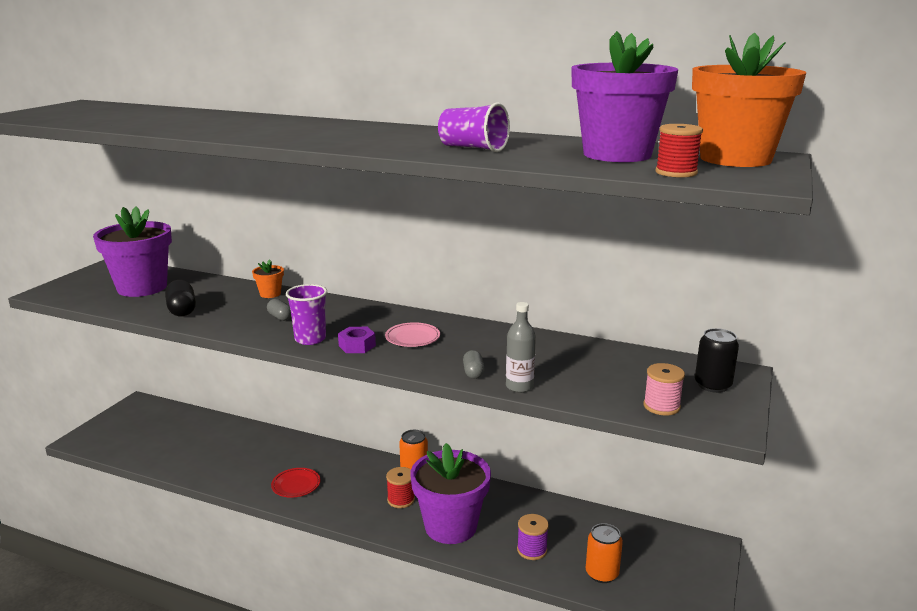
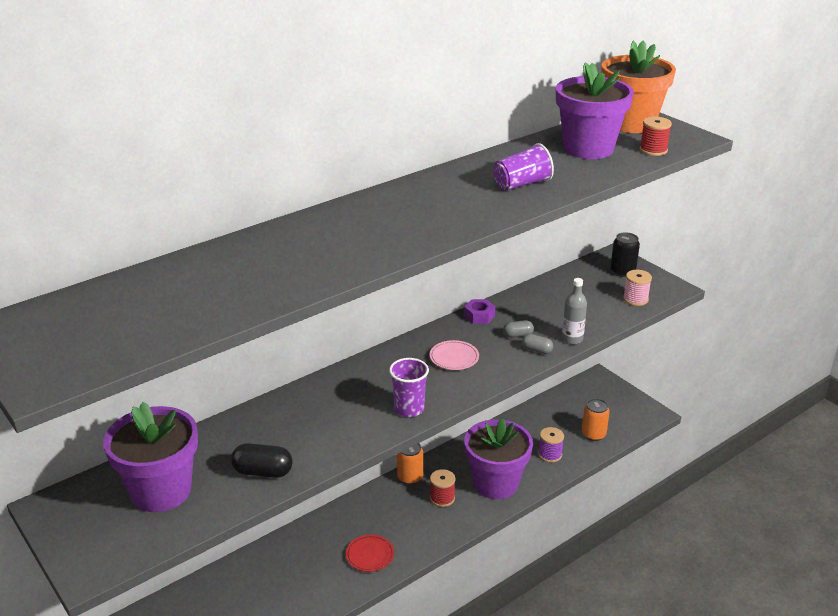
camera: 60 degrees left, 10 degrees up
(270, 294) = (277, 408): orange flower pot -> none
(280, 317) = (343, 414): grey capsule -> grey capsule (518, 335)
(357, 346) = (444, 388): purple nut -> purple nut (479, 316)

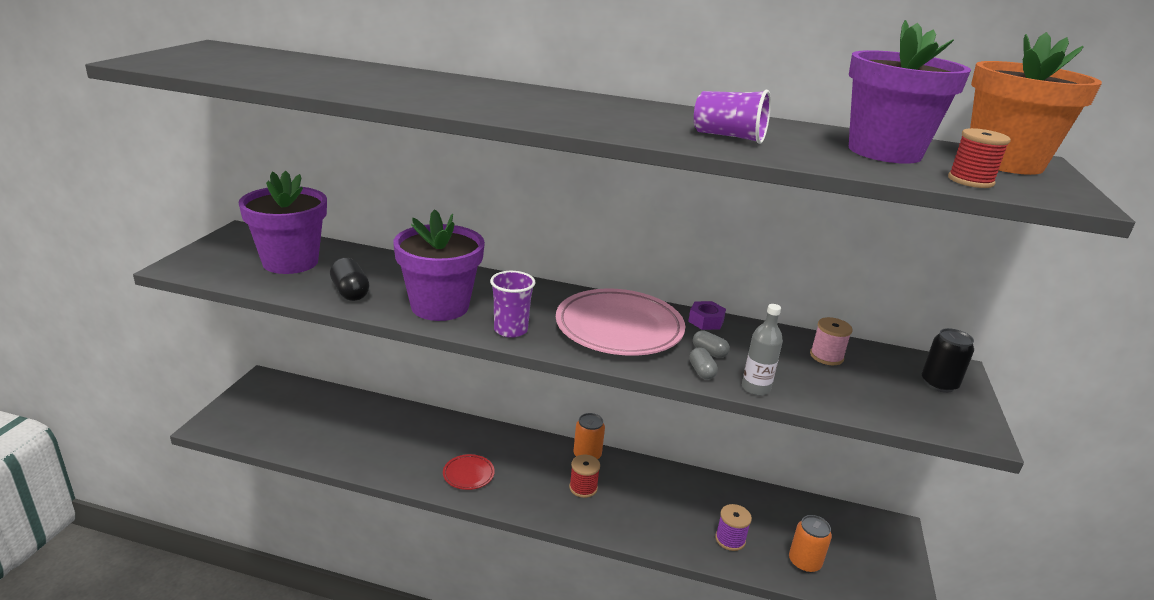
camera: 50 degrees right, 5 degrees down
(454, 358) = (619, 328): pink plate -> pink plate, size x2.21
(496, 483) = (642, 516): purple flower pot -> purple flower pot (440, 306)
(635, 299) = (903, 410): pink spool -> pink spool (826, 356)

